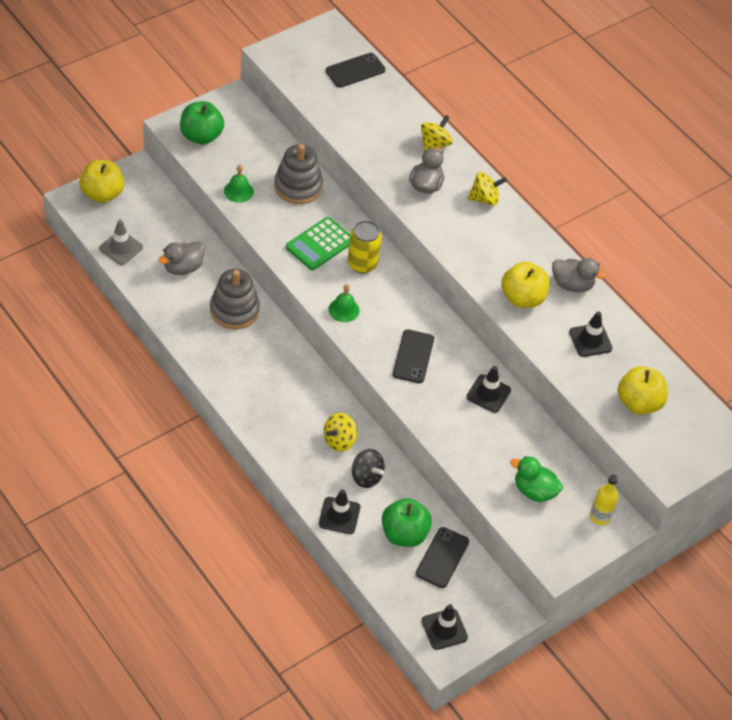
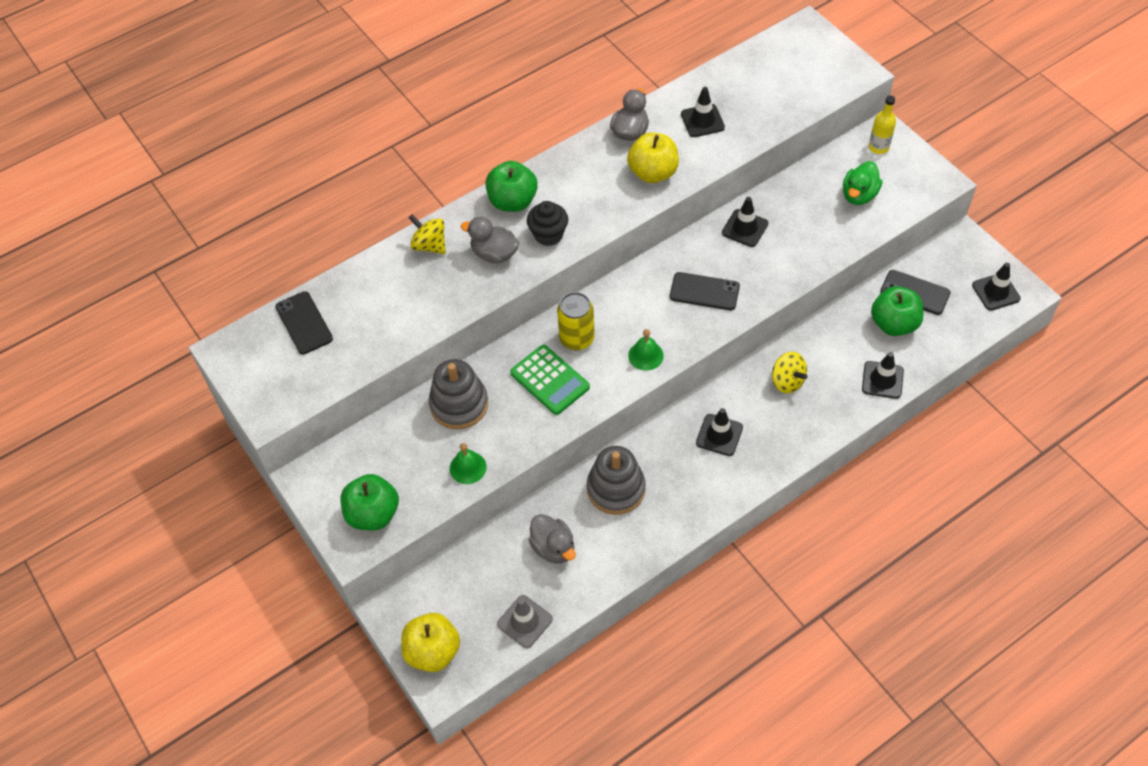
camera: 80 degrees left, 5 degrees up
(284, 385) = (719, 435): none -> black traffic cone
(366, 477) = (829, 356): black spinning top -> none
(447, 221) = (548, 235): none -> black cupcake
(484, 199) = (512, 201): yellow spinning top -> green apple
(638, 403) = (776, 88): yellow apple -> none

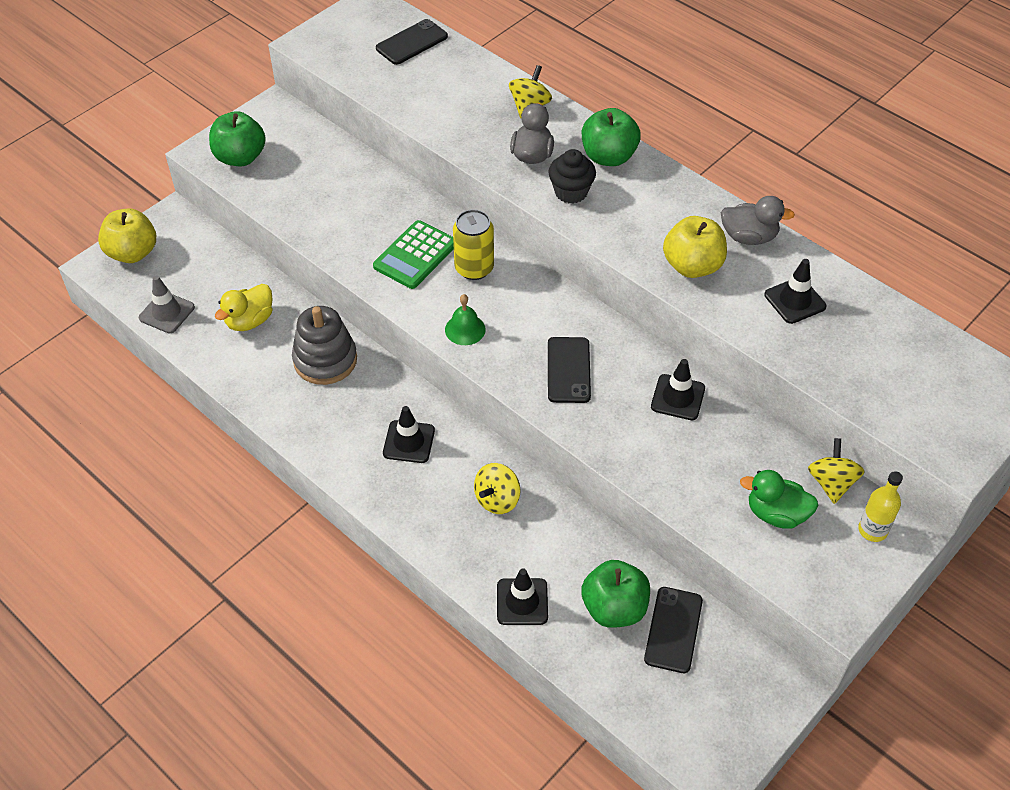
camera: 75 degrees right, 5 degrees down
(459, 404) = (372, 192): grey stacking toy -> none
(468, 467) = (299, 212): green bell -> none
(553, 548) = (249, 321): grey duck -> yellow duck
(836, 159) = (831, 483): none -> yellow spinning top
(995, 292) = (705, 733): black traffic cone -> none

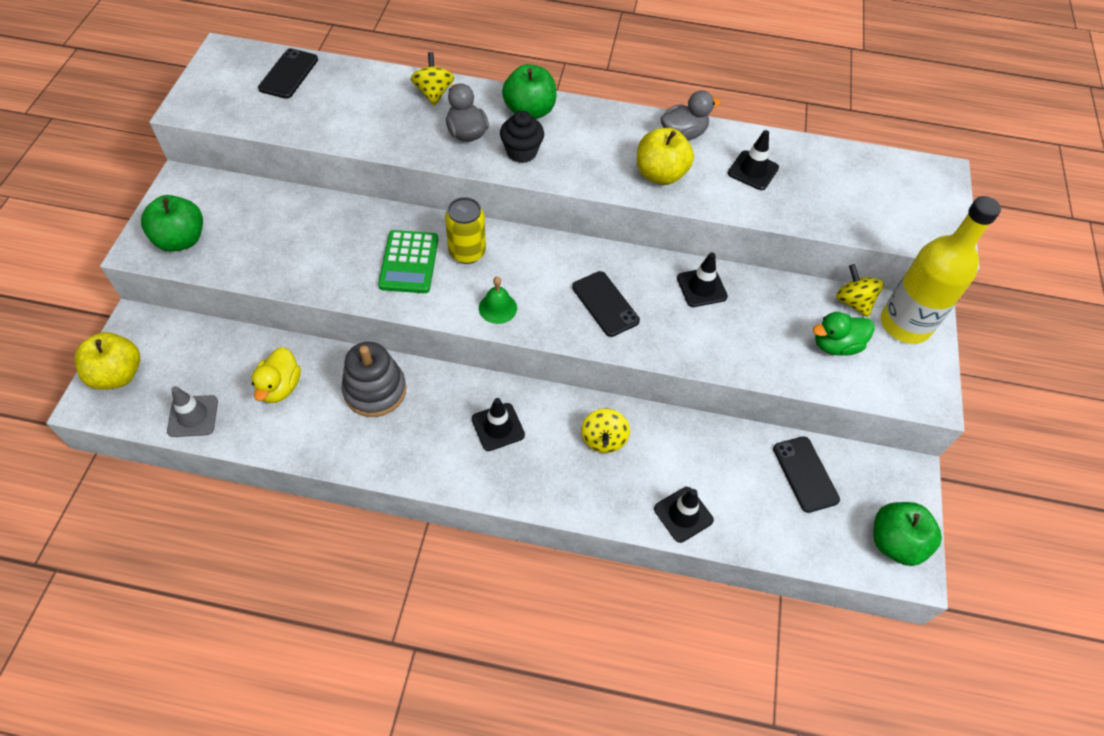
camera: 35 degrees left, 5 degrees up
(614, 608) = (752, 481): green apple -> green apple (895, 542)
(872, 530) = (905, 324): yellow bottle -> yellow bottle, size x2.11

